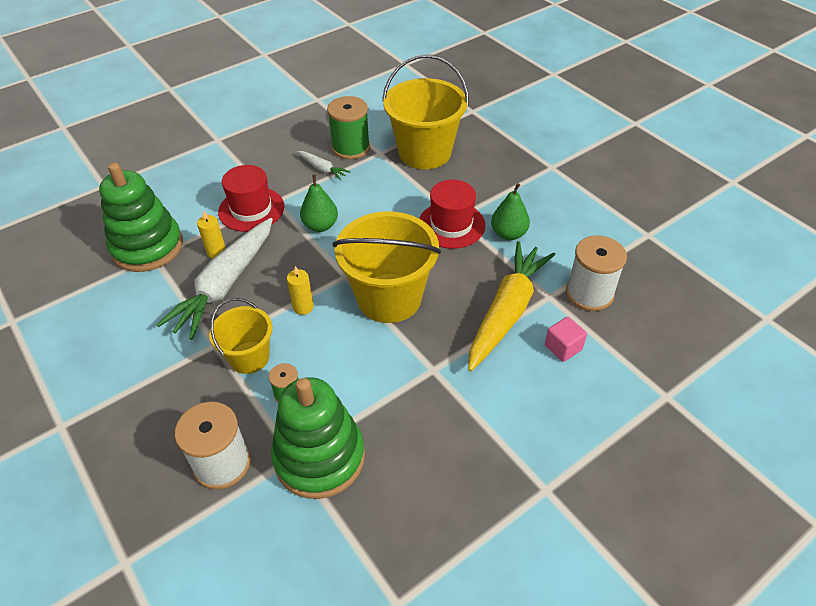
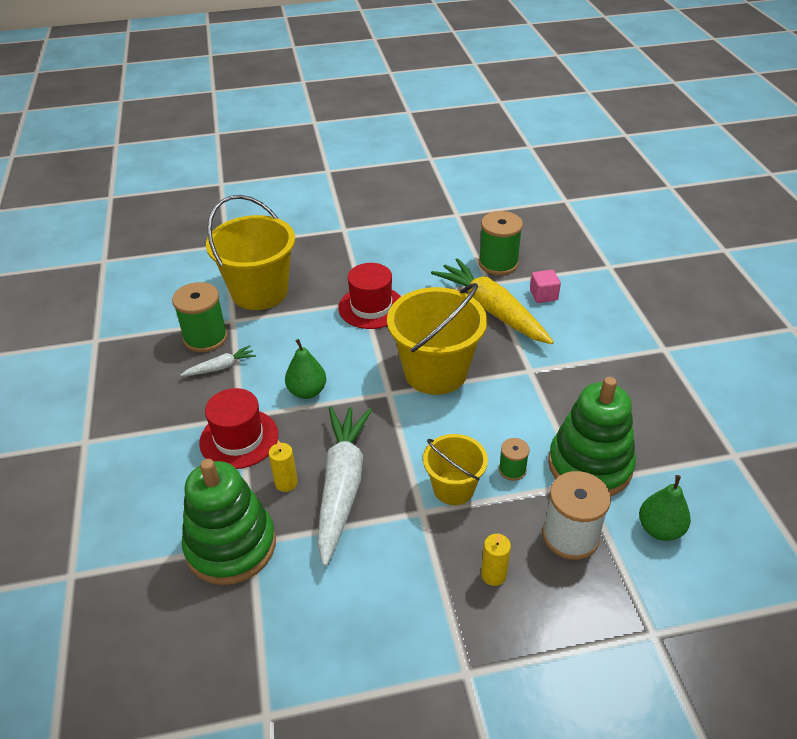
camera: 65 degrees left, 5 degrees down
(225, 285) = (342, 486): white carrot -> white carrot turned 135 degrees counterclockwise
(303, 307) = (411, 432): yellow candle -> yellow candle (493, 575)
(508, 234) = (406, 279): green pear -> green pear (660, 529)
(589, 293) = (498, 263): white spool -> green spool

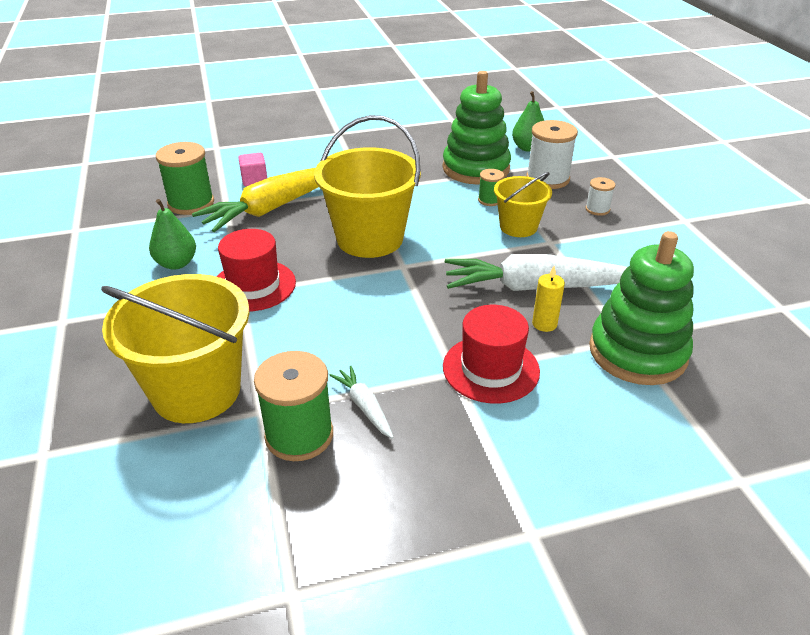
camera: 95 degrees left, 5 degrees down
(307, 391) = (405, 323): green pear -> green pear (176, 263)
(493, 575) = (597, 209): yellow candle -> white spool

